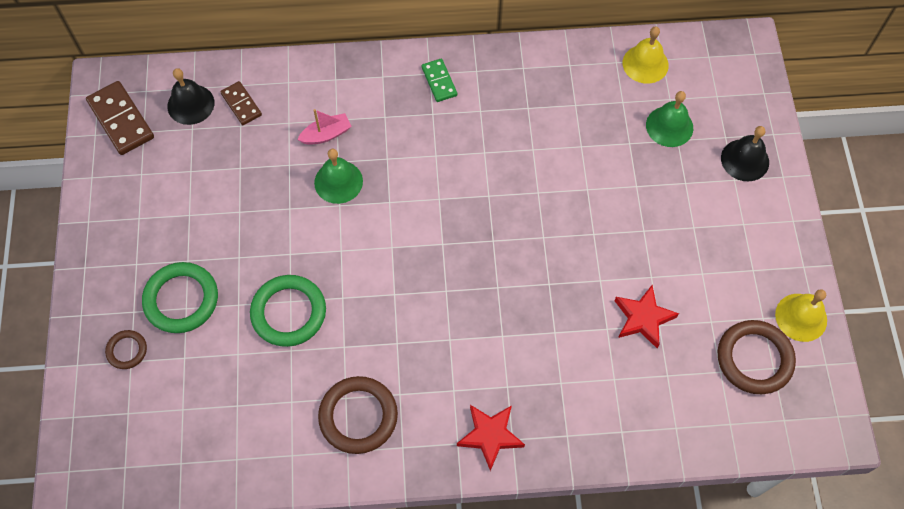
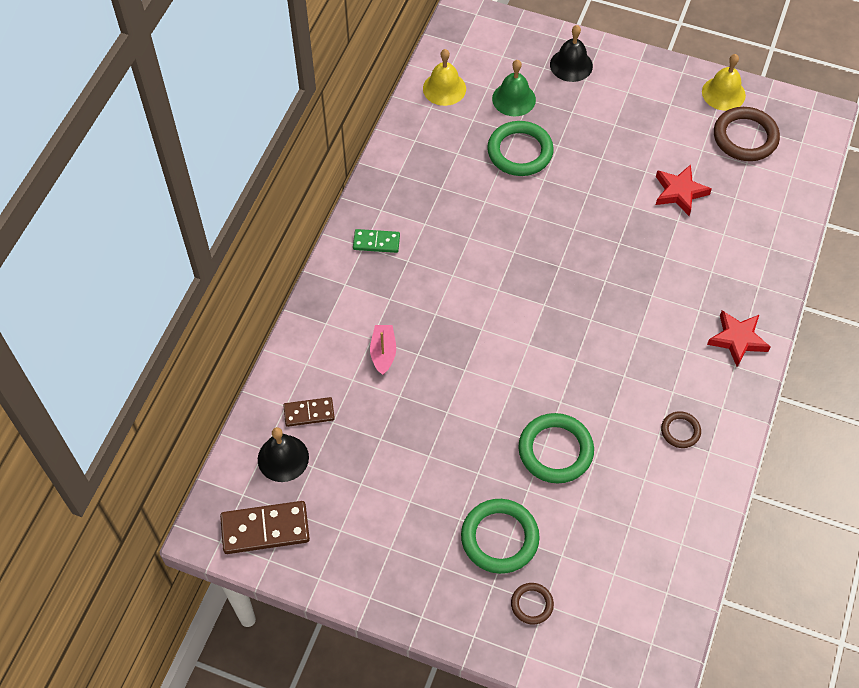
camera: 65 degrees left, 5 degrees down
(338, 182) = (439, 361): green bell -> none
(358, 416) = (680, 431): brown ring -> brown ring, size x0.53
(608, 156) = (520, 152): none -> green ring

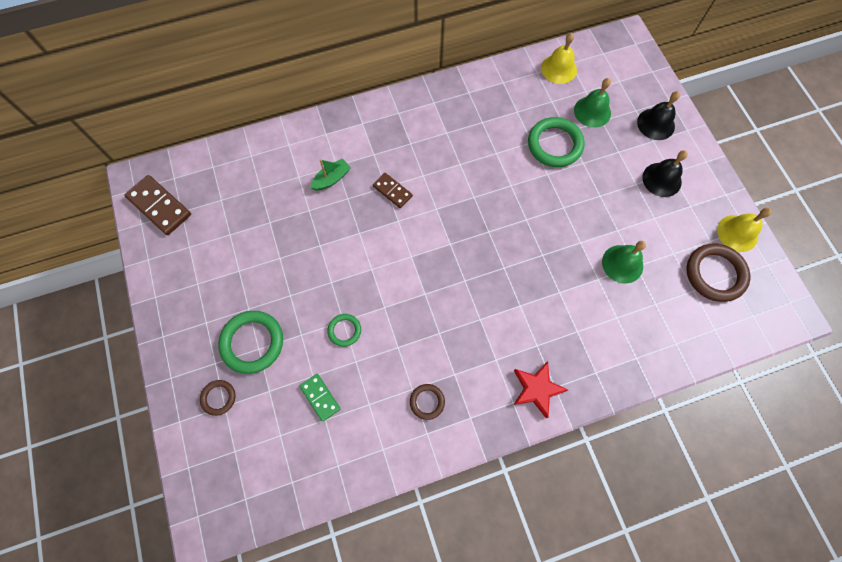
camera: 50 degrees right, 10 degrees up
(283, 458) = (214, 180): black bell -> black bell (661, 179)
(309, 413) = (256, 171): brown domino -> brown domino (392, 191)
(376, 242) = (407, 117): green domino -> green domino (320, 397)
(383, 353) = (331, 179): pink boat -> green boat
(555, 450) = (344, 330): green ring -> green ring, size x0.53
(679, 192) = (622, 264): red star -> green bell

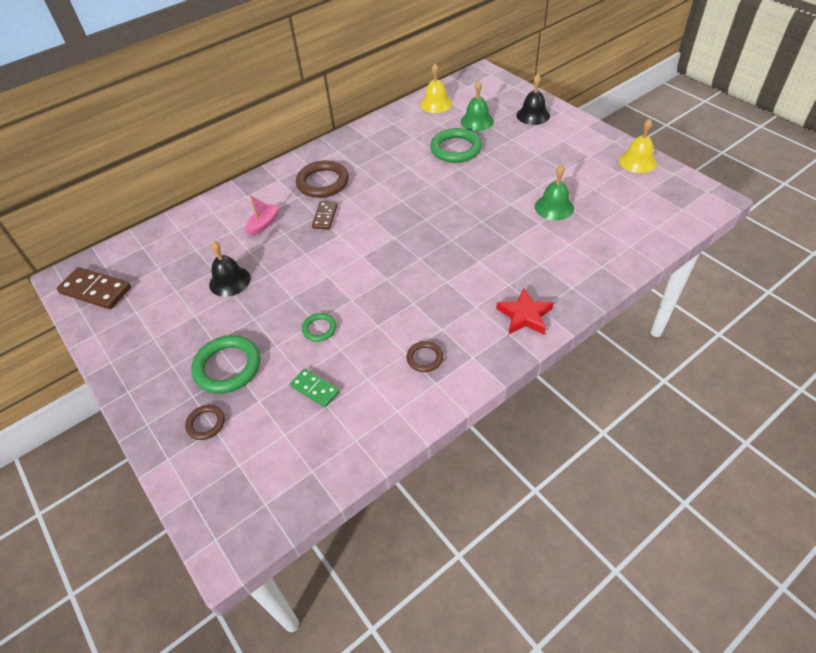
camera: 15 degrees left, 20 degrees down
(331, 179) = (264, 224): green boat -> pink boat
(392, 191) = (325, 217): brown domino -> brown domino turned 75 degrees clockwise
(661, 179) = (557, 146): black bell -> black bell (229, 281)
(715, 274) = (635, 191): brown ring -> brown ring (323, 182)

